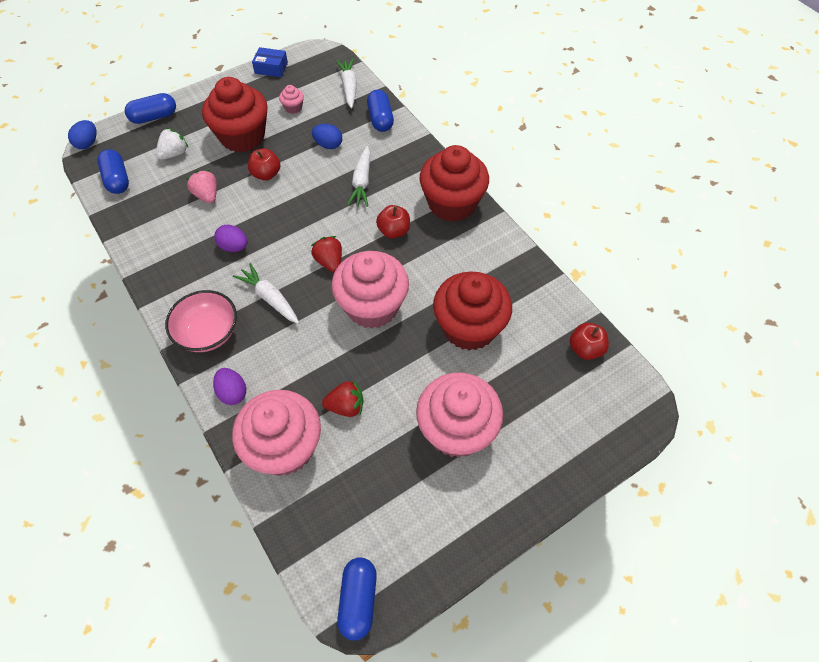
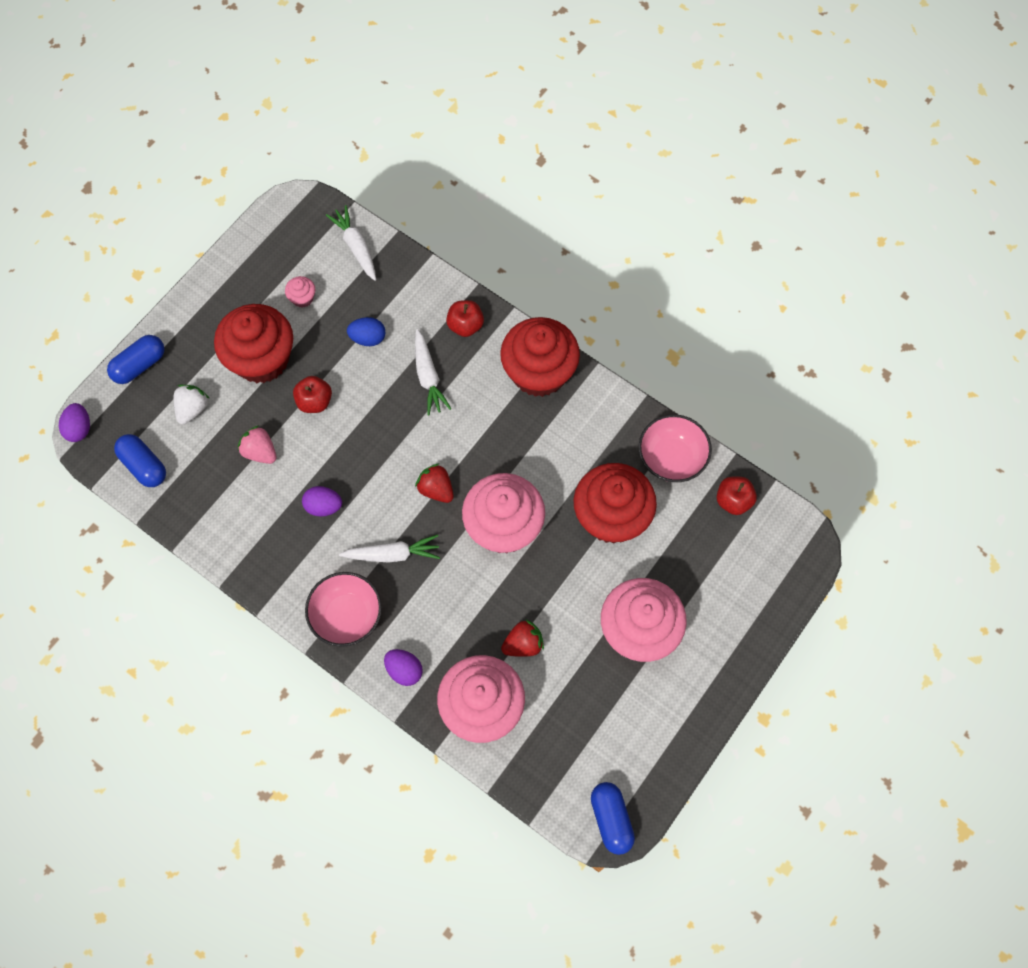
camera: 20 degrees left, 10 degrees up
(88, 143) = (79, 428): blue egg -> purple egg
(270, 298) = (392, 554): white carrot -> white carrot turned 150 degrees clockwise
(271, 68) = (247, 247): blue box -> none
(380, 119) = (413, 282): blue capsule -> none
(394, 231) = (489, 428): red apple -> red apple (465, 325)
(540, 298) = (671, 458): none -> pink bowl

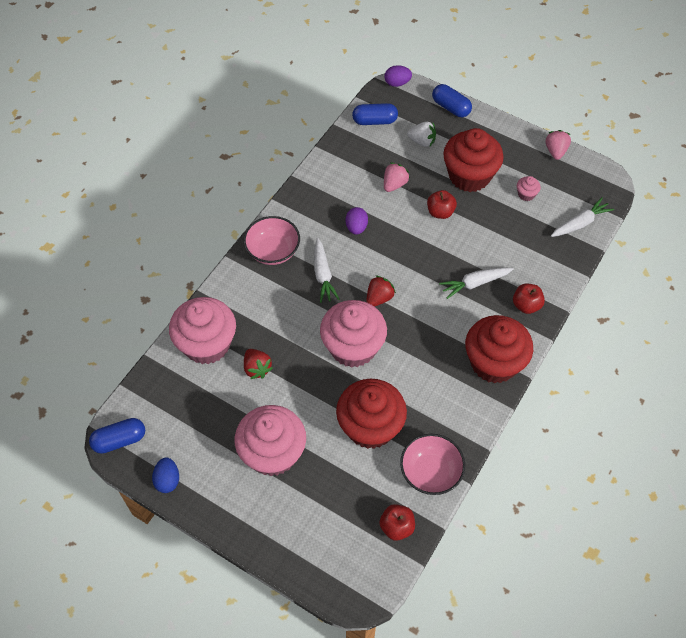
camera: 85 degrees right, 10 degrees down
(144, 465) = (374, 121): blue capsule -> blue capsule turned 45 degrees clockwise
(239, 253) = (555, 151): none -> pink strawberry
(368, 338) = (500, 240): blue egg -> blue egg (168, 480)
(404, 670) = (233, 291): purple egg -> none

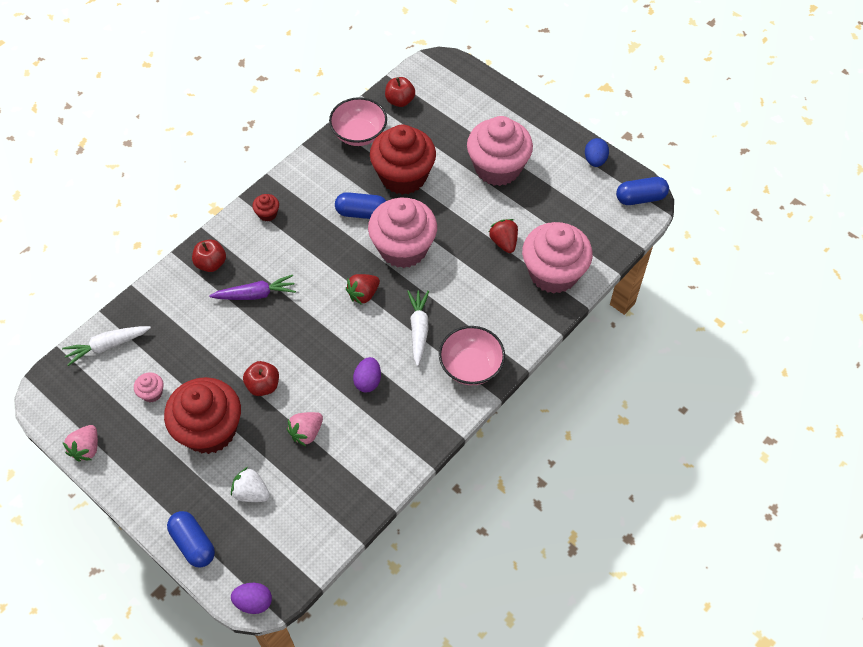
camera: 170 degrees left, 0 degrees up
(374, 121) = (304, 537): blue capsule -> blue capsule (362, 213)
(475, 283) = (255, 294): white carrot -> purple carrot
(494, 363) = (267, 214): red cupcake -> red cupcake, size x0.40

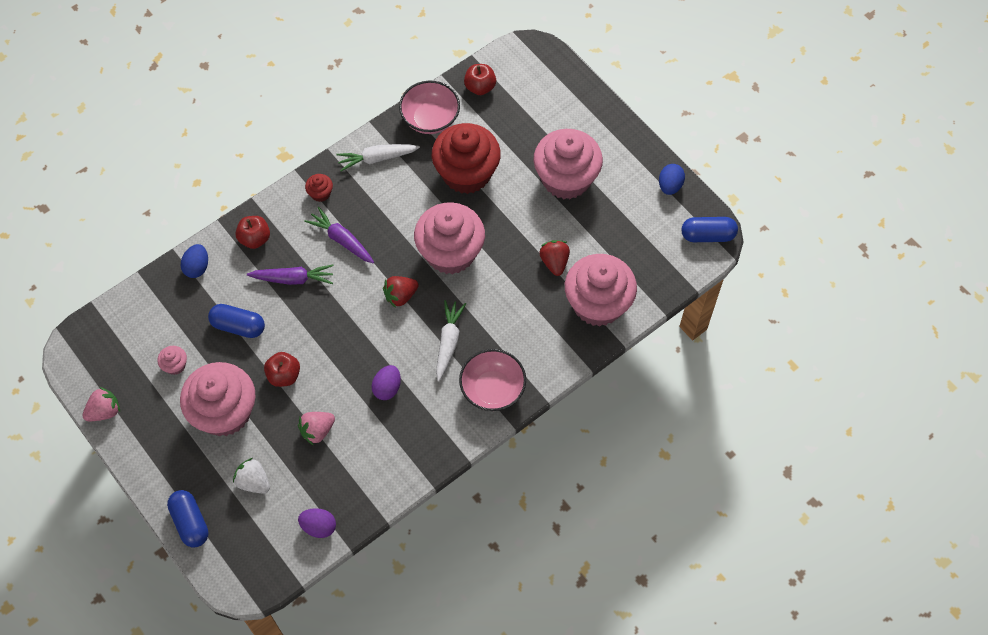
camera: 10 degrees right, 5 degrees up
(86, 448) = (104, 411): pink strawberry -> pink strawberry turned 150 degrees counterclockwise
(107, 346) = (140, 309): white carrot -> white carrot (377, 158)
(158, 298) = (197, 267): none -> blue egg
(210, 430) = (224, 412): red cupcake -> pink cupcake
(254, 602) = (237, 589): purple egg -> purple egg (319, 527)
(296, 252) = (342, 240): none -> purple carrot
(362, 213) = (416, 207): blue capsule -> blue capsule (238, 326)

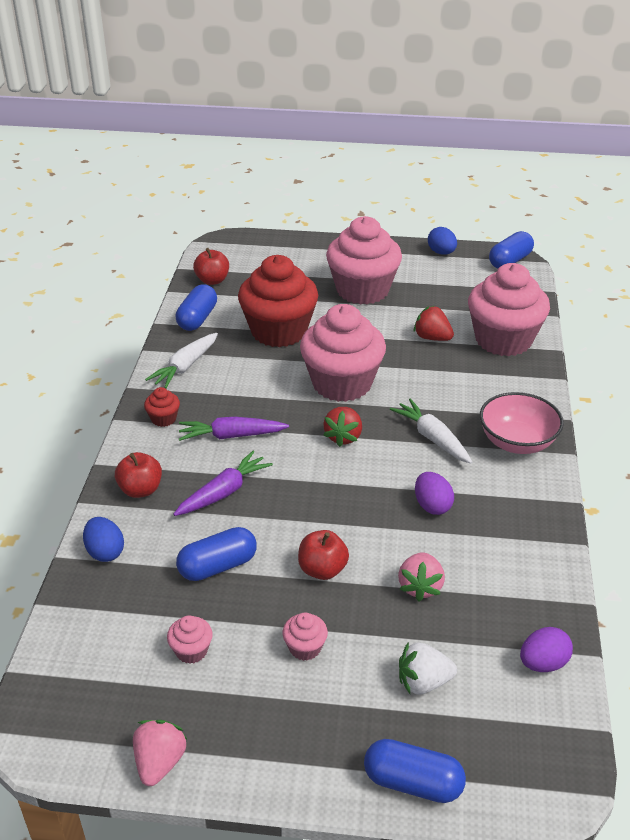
camera: 45 degrees left, 25 degrees down
(224, 412) = (305, 648): pink cupcake -> pink cupcake, size x0.40
(430, 119) = (197, 319): pink bowl -> blue capsule

